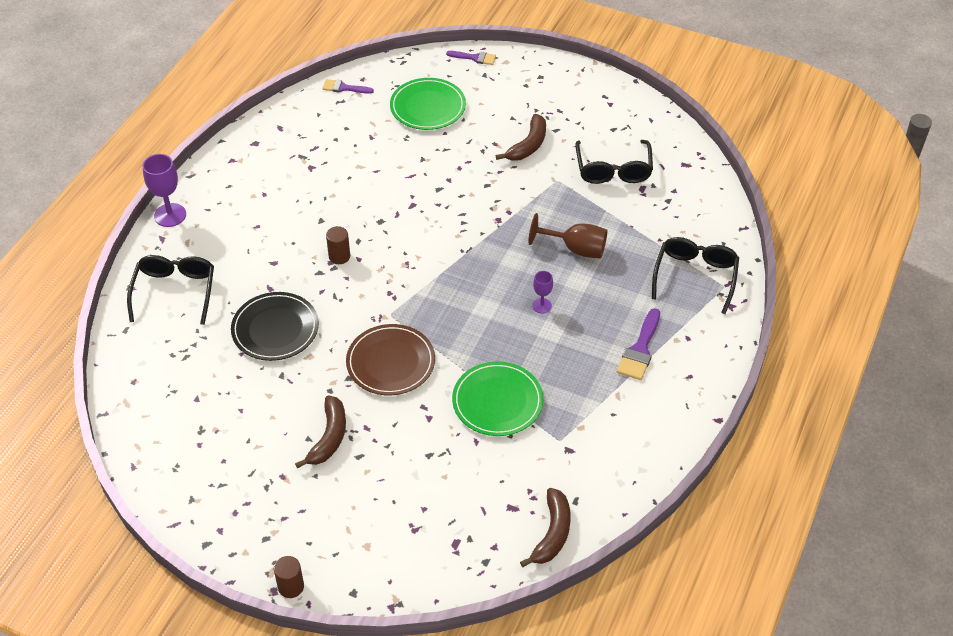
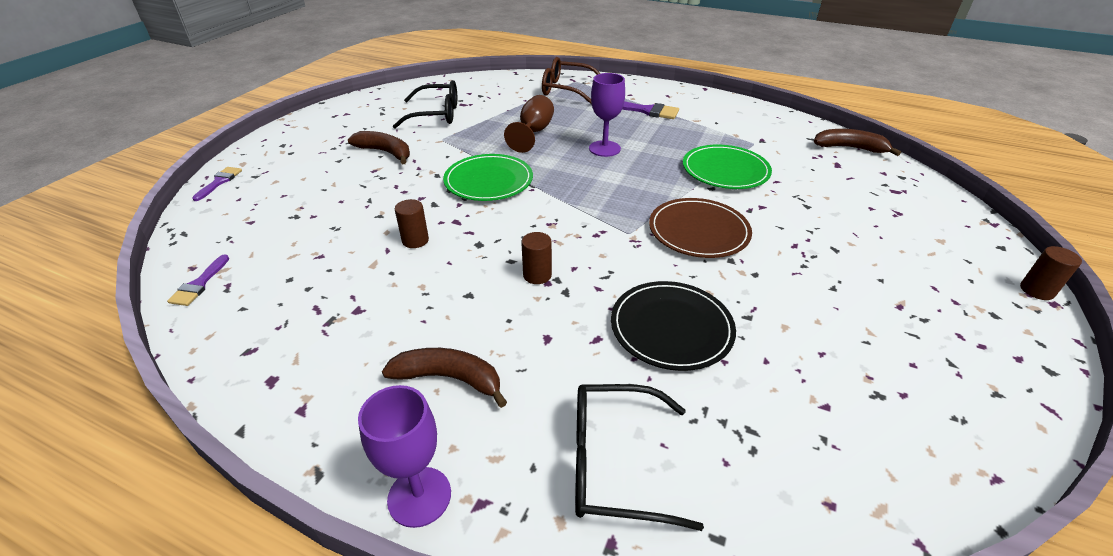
camera: 90 degrees left, 10 degrees down
(329, 437) = (822, 271): brown banana -> brown banana (449, 378)
(387, 184) = (415, 240): none -> brown cylinder
(428, 107) = (287, 213): green plate -> green plate (488, 181)
(542, 306) = (604, 149): purple goblet -> purple goblet, size x1.73
(695, 276) = (566, 89): black glasses -> brown glasses

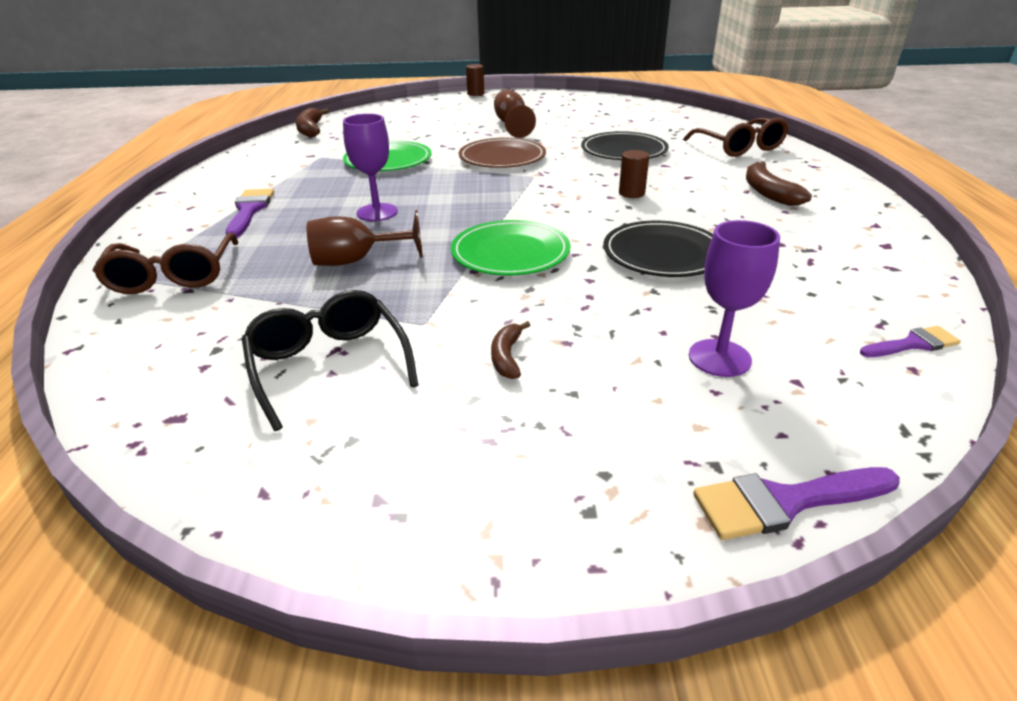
camera: 115 degrees left, 5 degrees down
(219, 182) = (784, 502): purple brush -> purple brush, size x1.53
(385, 152) = (507, 357): brown banana -> brown banana, size x0.62
(415, 240) = (663, 254): brown cylinder -> black plate
(419, 496) = (840, 178): purple goblet -> purple goblet (719, 358)
(613, 463) = (739, 148): black glasses -> brown glasses
(831, 273) = (511, 125): none -> brown goblet

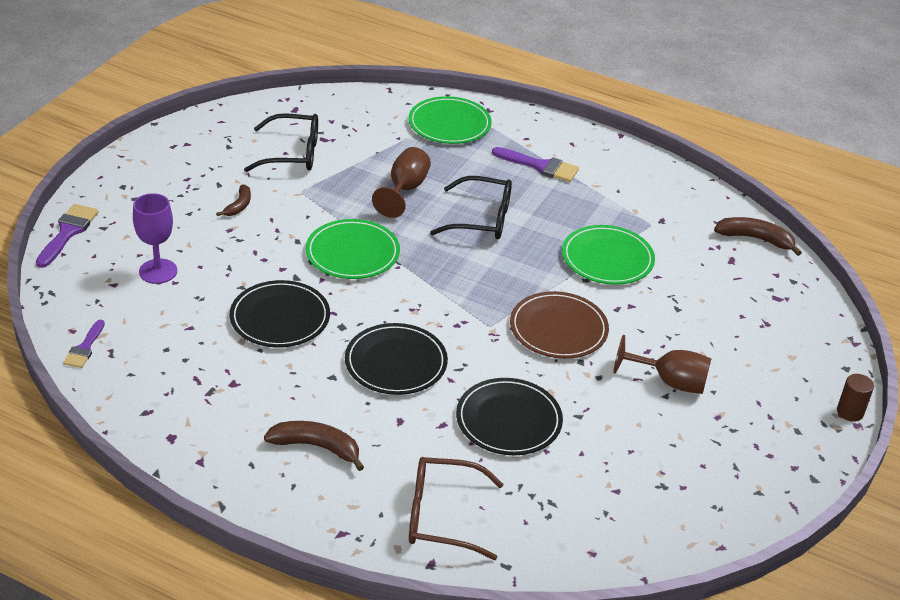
camera: 115 degrees right, 5 degrees up
(173, 276) = (449, 124): brown glasses -> green plate
(377, 212) = (482, 219): purple goblet -> black glasses
(507, 357) = (239, 206): brown banana -> brown banana turned 75 degrees clockwise
(631, 193) = (396, 363): brown cylinder -> black plate

